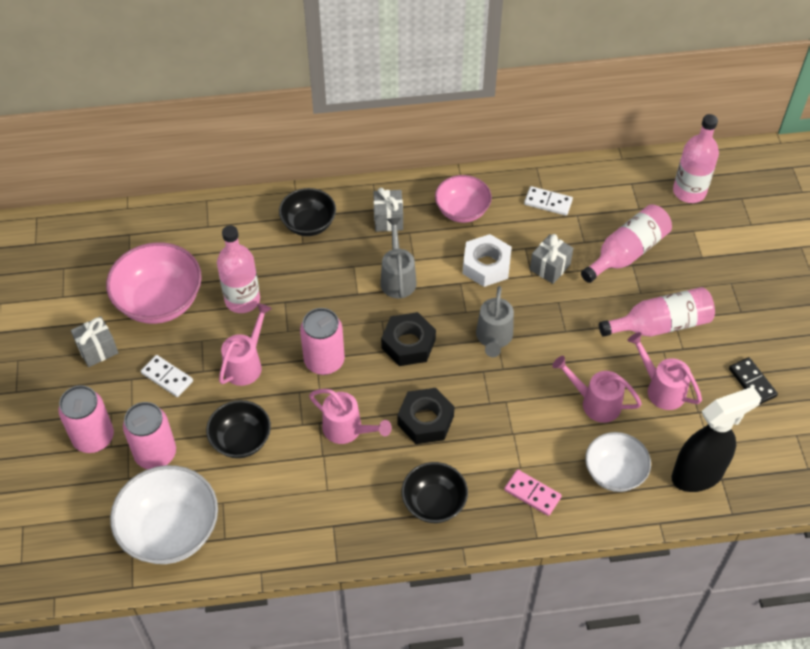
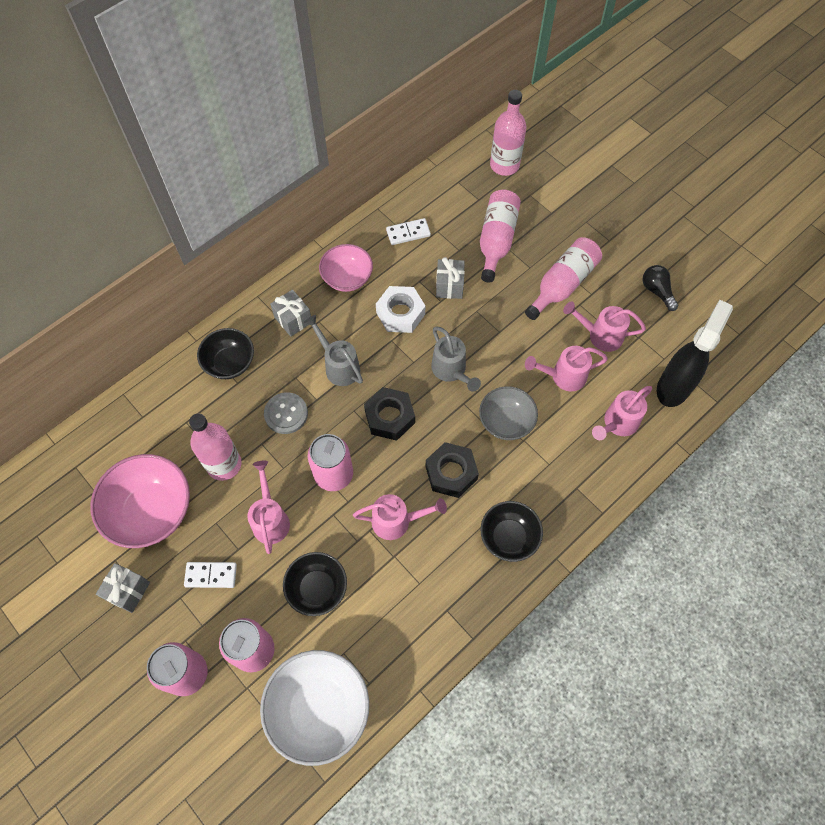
camera: 35 degrees left, 10 degrees up
(323, 290) = (286, 414): none -> grey button
(509, 409) = (506, 422): none -> grey bowl
(532, 494) = (573, 480): pink domino -> none
(614, 473) = (617, 423): white bowl -> pink watering can
(752, 382) = (657, 291): black domino -> black light bulb

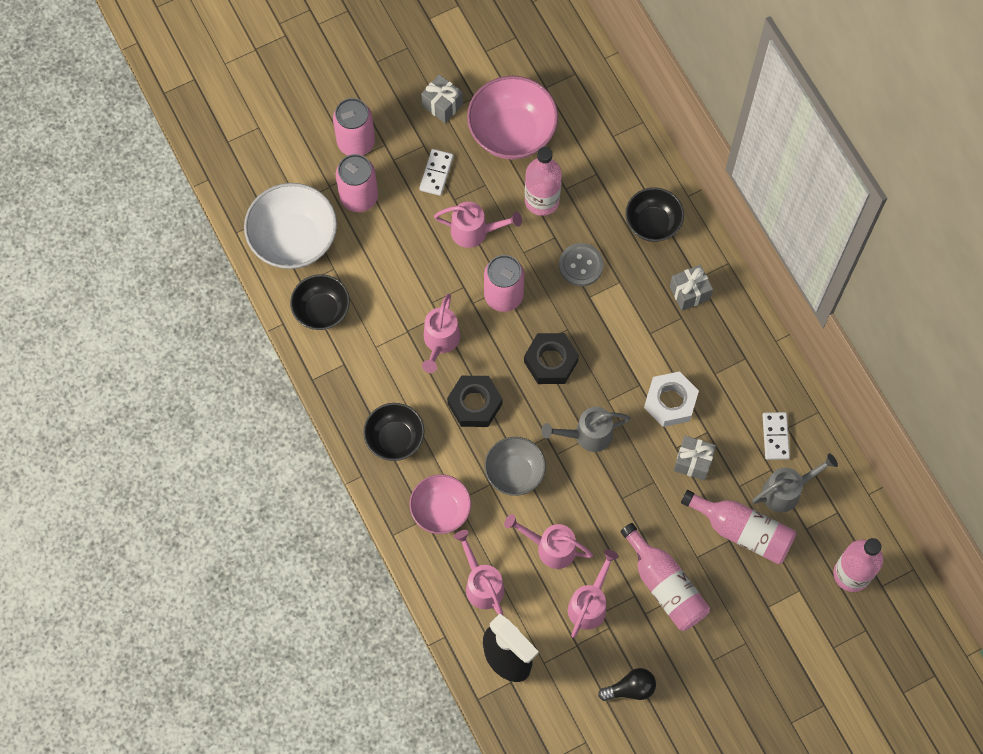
camera: 105 degrees right, 5 degrees up
(317, 588) = (397, 259): black bowl -> black bowl (322, 310)
(339, 366) = (622, 326): grey watering can -> grey watering can (786, 491)
(347, 278) = (729, 358): pink bowl -> pink bowl (441, 510)
(563, 376) = (550, 547): pink watering can -> pink watering can turned 75 degrees counterclockwise

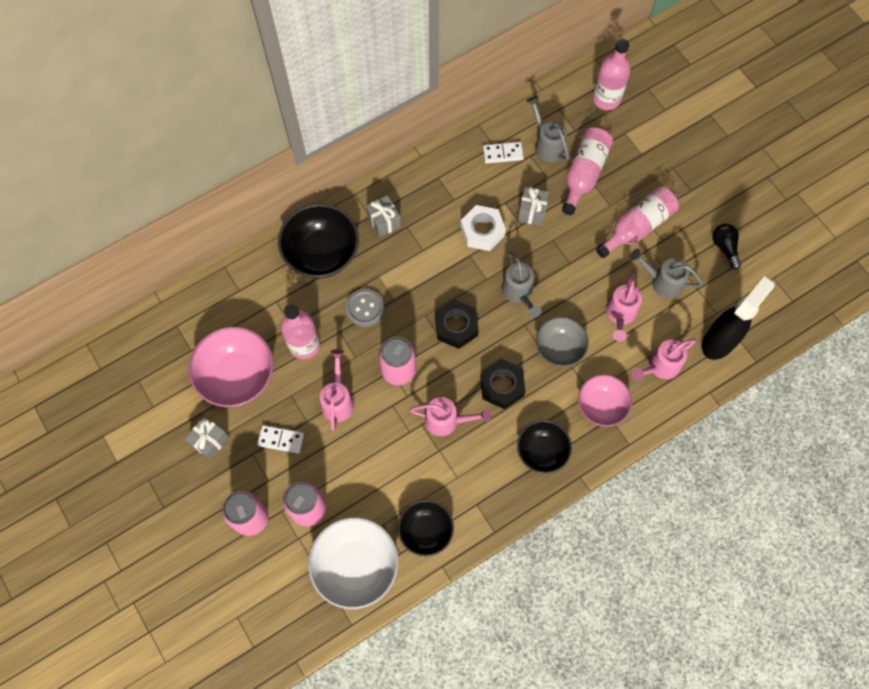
camera: 95 degrees left, 0 degrees up
(589, 604) = (662, 281): pink watering can -> grey watering can
(652, 223) = (321, 253): black bowl -> black bowl, size x1.57

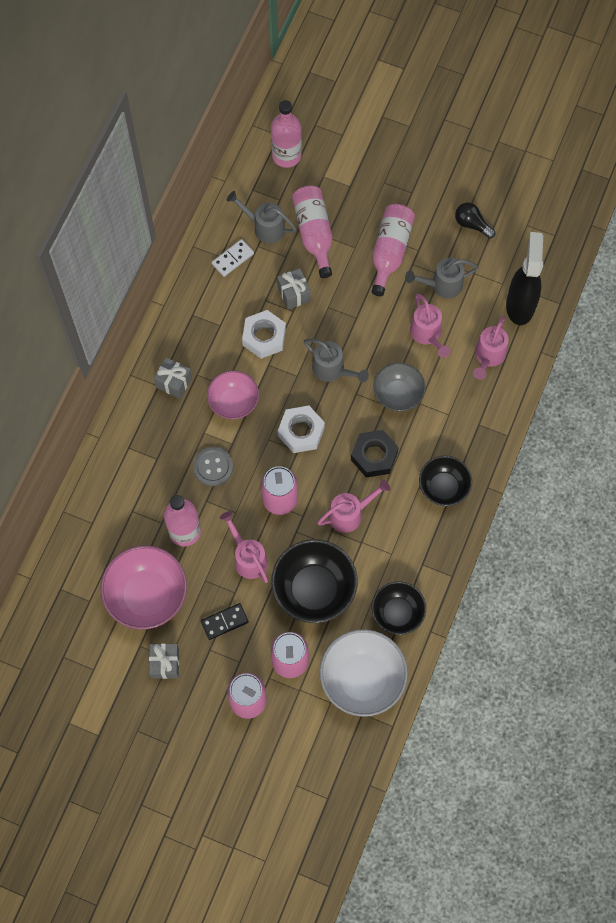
camera: 35 degrees left, 0 degrees up
(281, 439) = (224, 622): white domino -> black domino
(321, 253) = (140, 444): black bowl -> black bowl (314, 589)
(456, 326) = (301, 432): black nut -> white nut
(601, 406) = (464, 419): pink bowl -> pink bowl (233, 402)

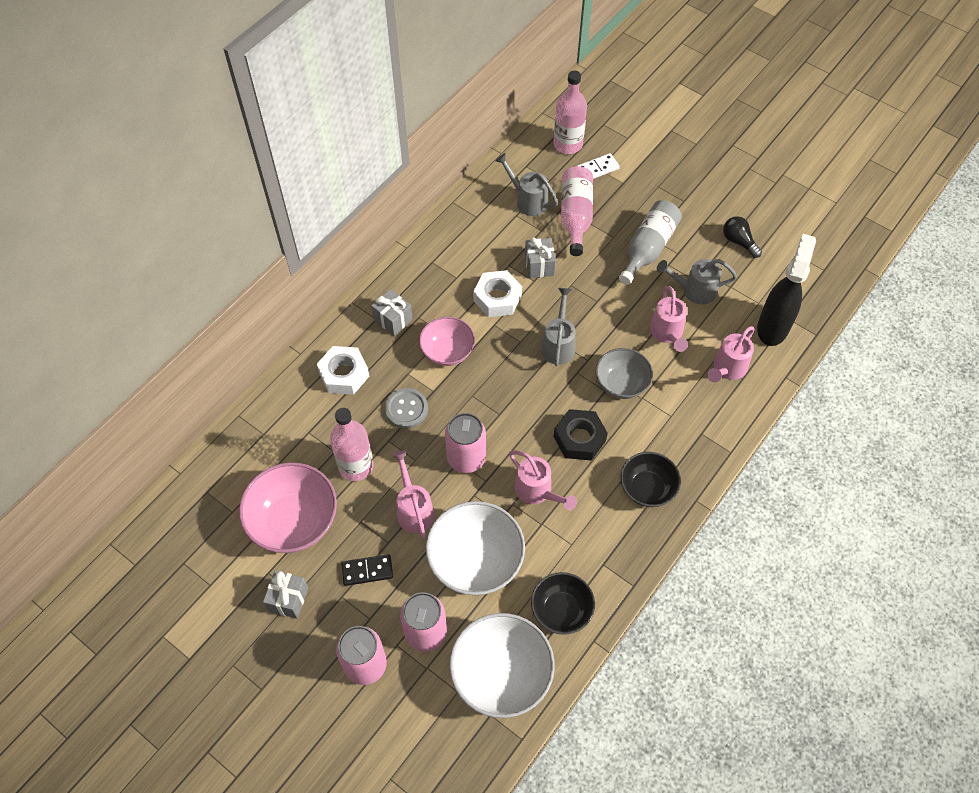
camera: 15 degrees right, 10 degrees down
(232, 259) = (488, 221): white domino -> white domino (597, 169)
(301, 432) = (508, 396): white nut -> white nut (344, 374)
(314, 589) = (475, 560): black bowl -> white bowl
(332, 370) = (558, 344): grey watering can -> grey watering can turned 135 degrees counterclockwise
(350, 514) = (537, 491): pink watering can -> pink watering can turned 60 degrees clockwise
(390, 252) = (648, 249): pink bottle -> grey bottle

